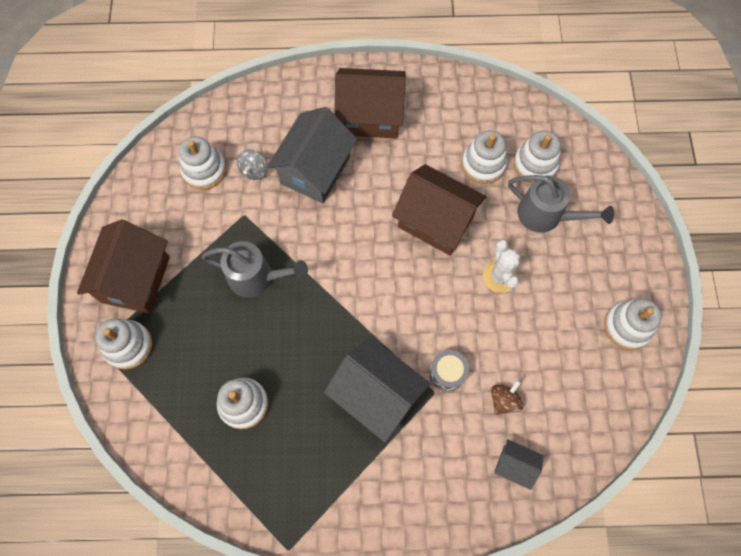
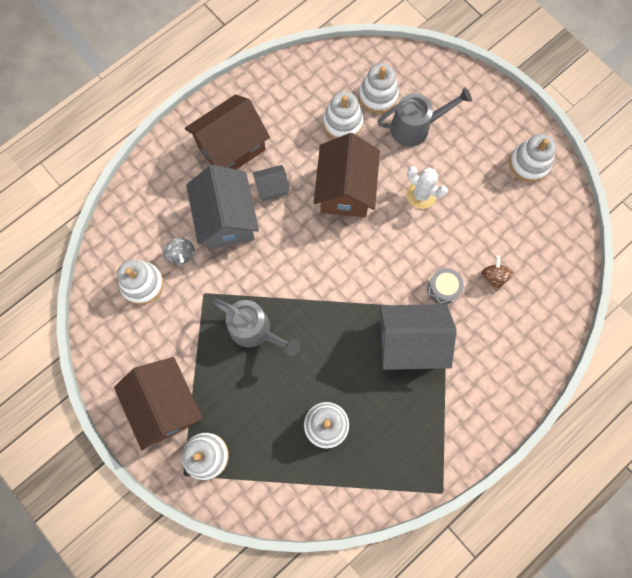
camera: 40 degrees left, 5 degrees up
(257, 277) = (255, 330): grey watering can -> grey watering can turned 60 degrees clockwise
(435, 221) = (345, 190): brown house -> brown house turned 75 degrees counterclockwise
(514, 465) = (535, 313): grey house -> grey house (272, 188)

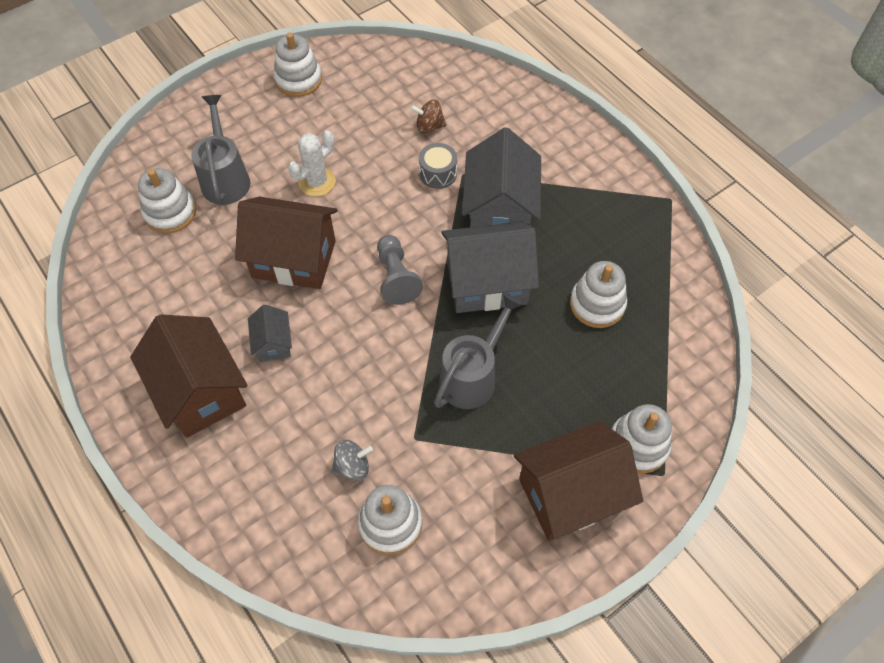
camera: 85 degrees left, 15 degrees down
(227, 219) = (309, 403): grey house -> grey house (487, 283)
(336, 266) = (396, 277): none -> grey pawn
(342, 123) = (198, 254): white stacking toy -> none

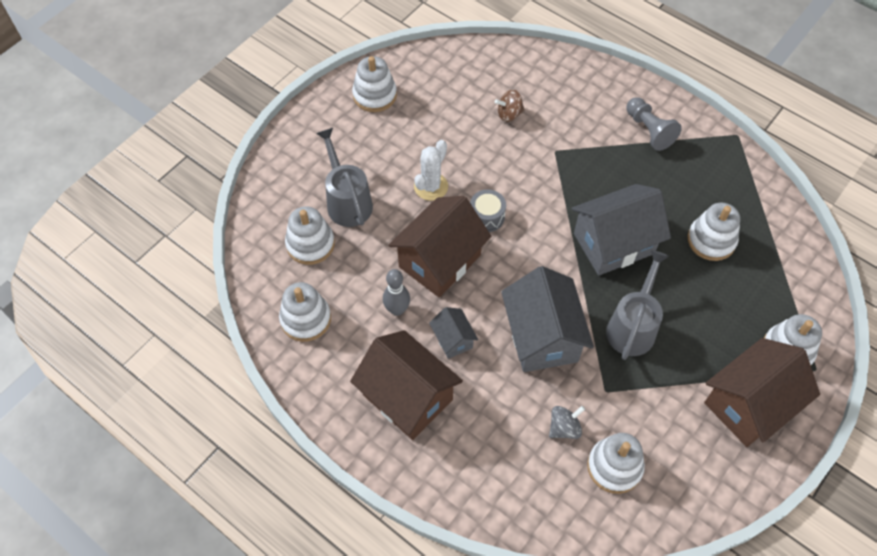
camera: 15 degrees left, 0 degrees up
(133, 286) = (306, 319): none -> white stacking toy
(229, 298) = (397, 309): none -> grey bowling pin
(294, 259) = (440, 261): brown house -> brown house turned 45 degrees counterclockwise
(396, 277) = (535, 256): grey pawn -> grey pawn (649, 130)
(438, 173) = (534, 155): grey drum -> grey drum (487, 217)
(499, 211) = (599, 177): grey house -> grey house (542, 337)

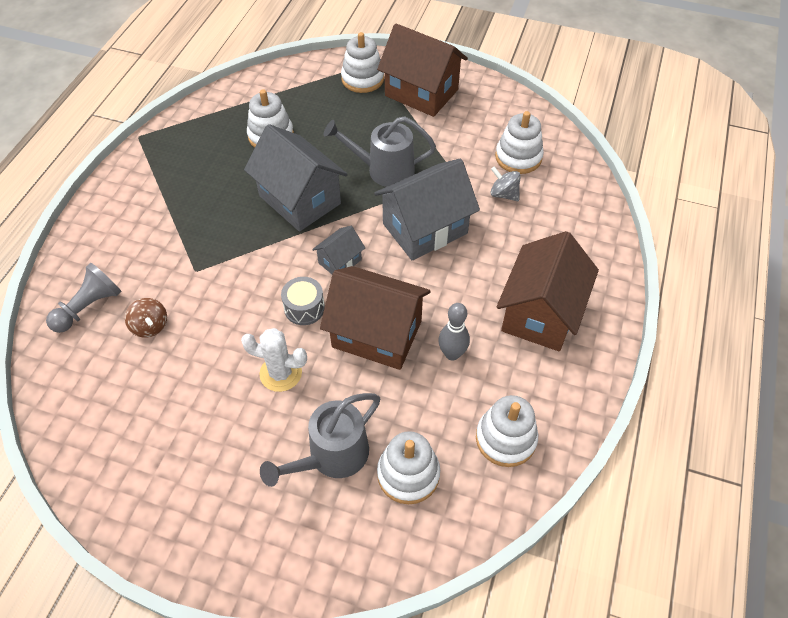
camera: 110 degrees left, 5 degrees down
(374, 95) = (148, 488): white stacking toy -> none
(453, 339) = (462, 295): grey house -> grey house (340, 261)
(649, 130) = (147, 200): grey pawn -> grey pawn (89, 307)

